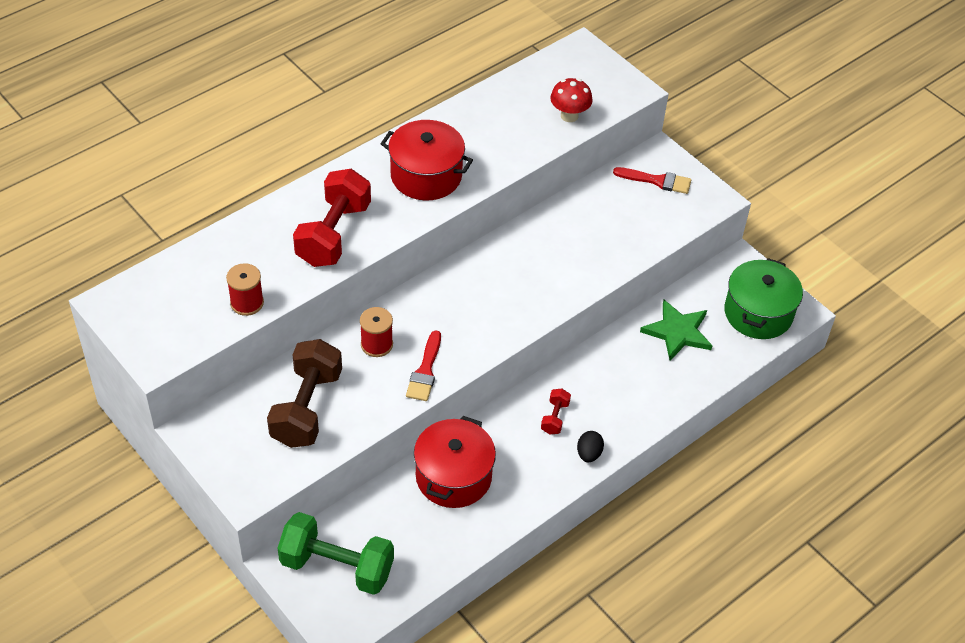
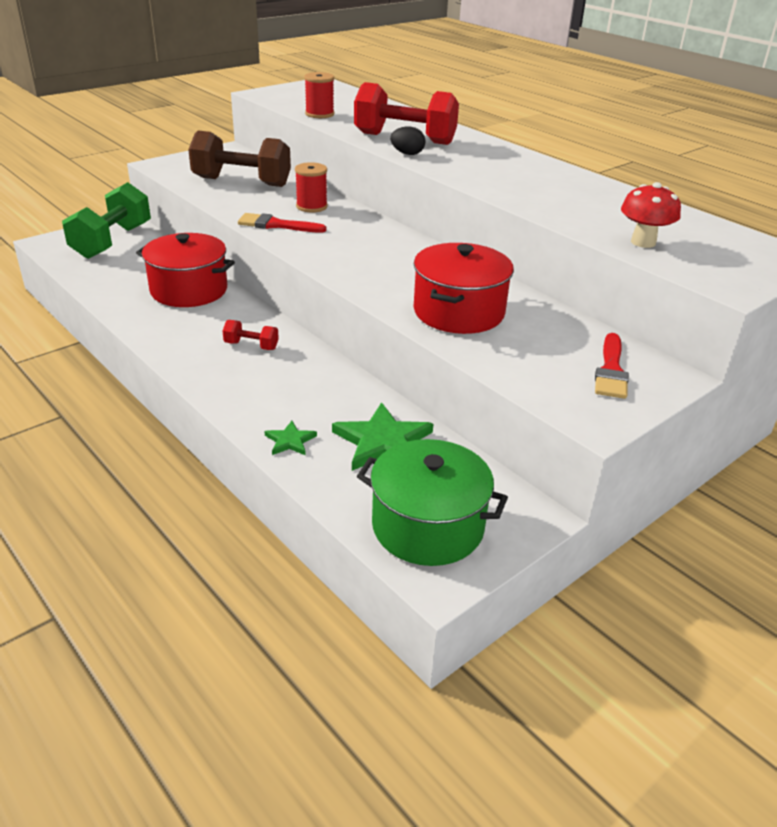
camera: 90 degrees right, 15 degrees down
(426, 175) = (498, 172): red pot -> red pot (458, 312)
(589, 454) = (196, 365): black egg -> black egg (407, 154)
(683, 385) = (290, 441): none -> green star

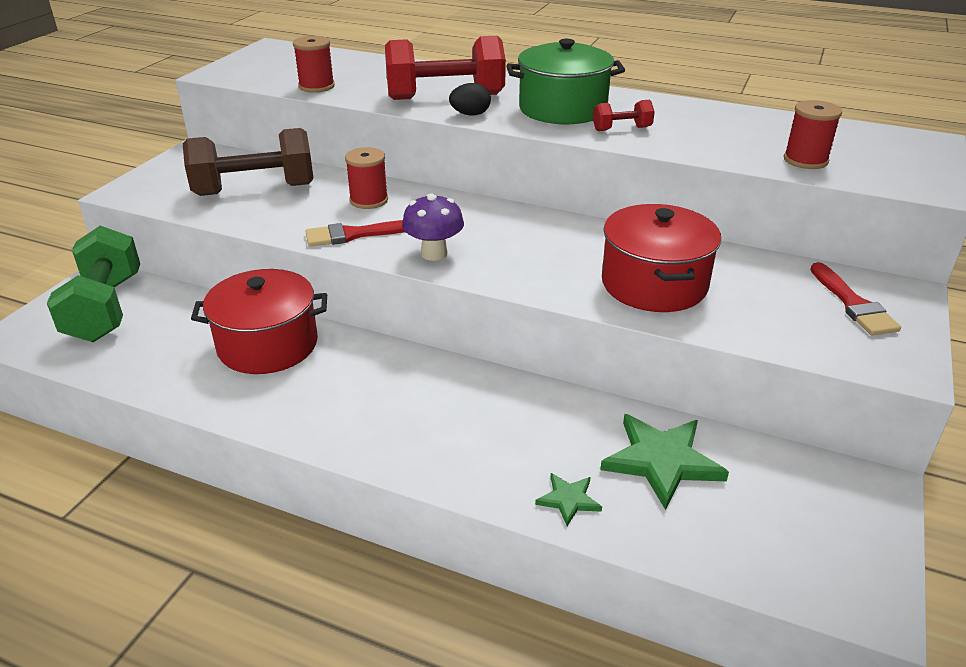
camera: 25 degrees left, 0 degrees up
(251, 346) = (411, 393): red dumbbell -> red dumbbell (622, 129)
(318, 250) = (434, 253): none -> purple mushroom
(427, 526) = (799, 544): green pot -> green pot (562, 109)
(643, 242) = (805, 160): red mushroom -> red spool

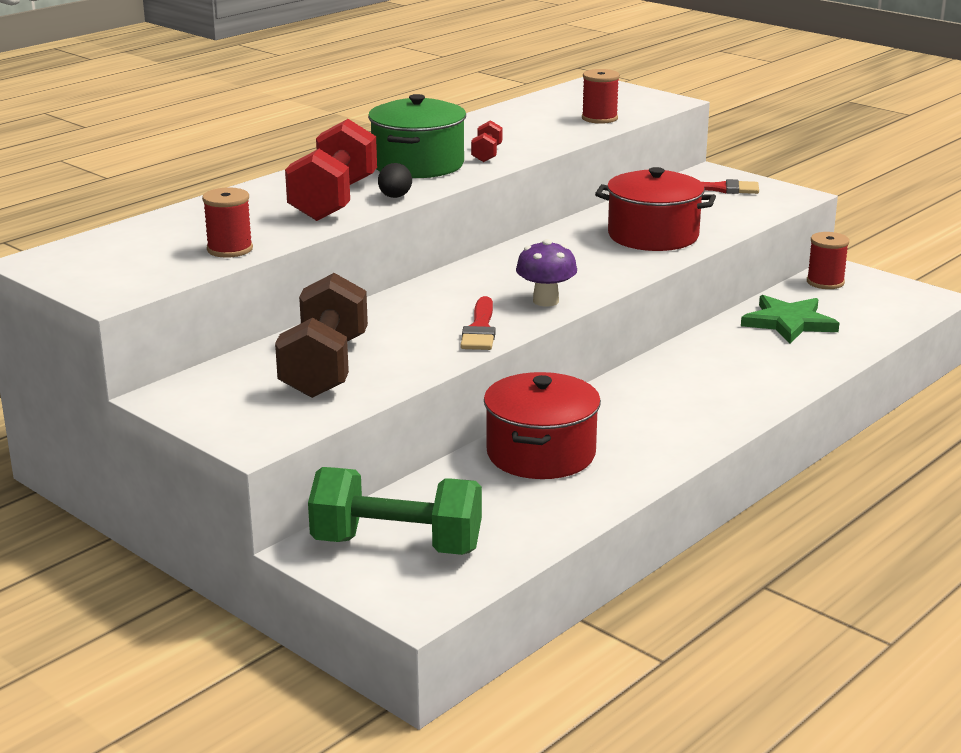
camera: 70 degrees left, 10 degrees down
(369, 200) = (407, 315): red spool -> red spool (825, 282)
(568, 500) = (817, 359): green star -> none

